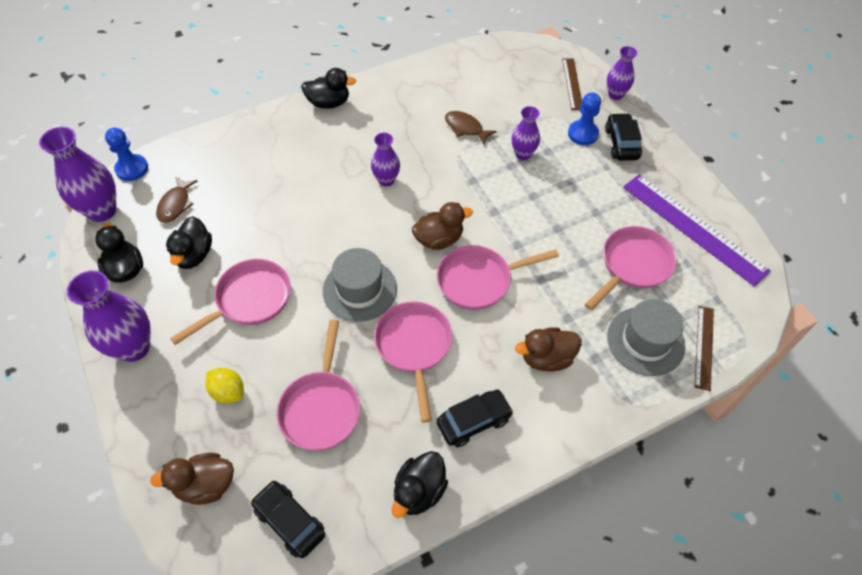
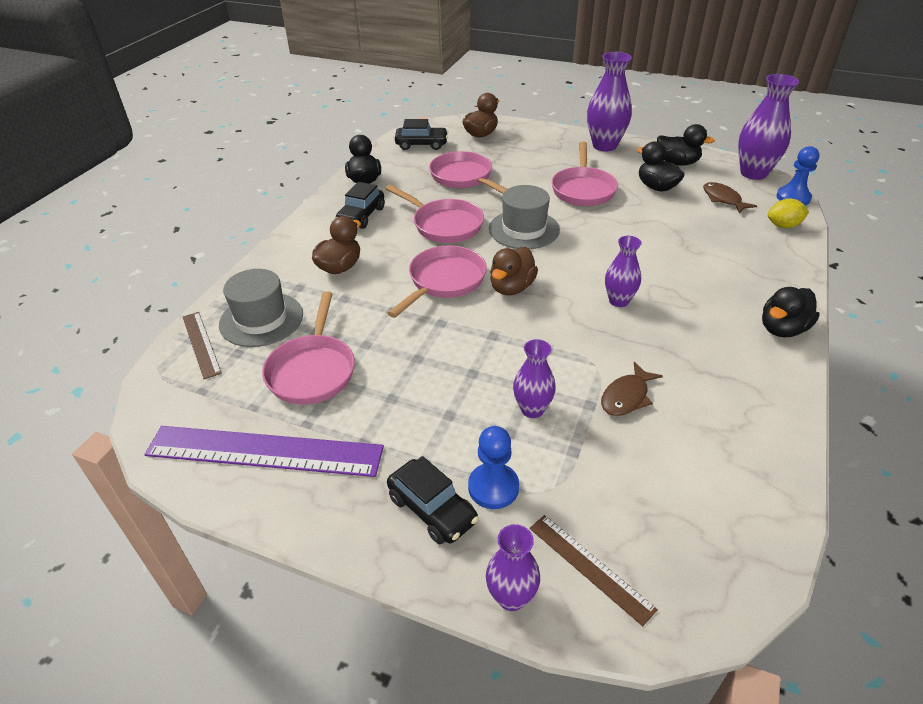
camera: 140 degrees right, 15 degrees down
(228, 392) = (525, 158): yellow lemon -> yellow lemon (783, 226)
(465, 128) = (626, 397): brown fish -> brown fish turned 135 degrees clockwise

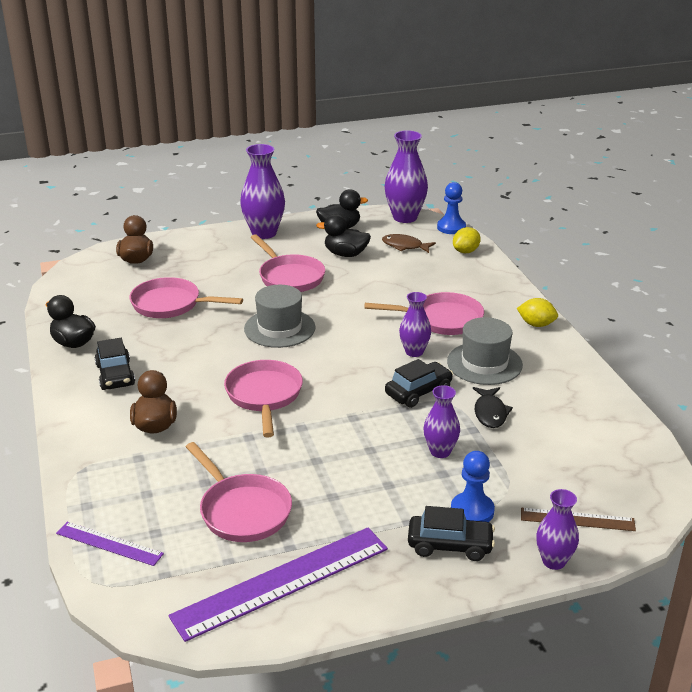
camera: 40 degrees left, 10 degrees down
(201, 344) = (109, 543): brown ruler -> purple ruler
(261, 319) = (140, 498): grey hat -> grey hat (484, 363)
(421, 144) = (88, 289): black car -> black car (418, 392)
(444, 225) = (205, 351): pink pan -> pink pan (441, 319)
(511, 288) = (325, 377): brown duck -> none
(626, 397) = (490, 413): brown fish -> black fish
(782, 329) = (536, 324): black duck -> yellow lemon

